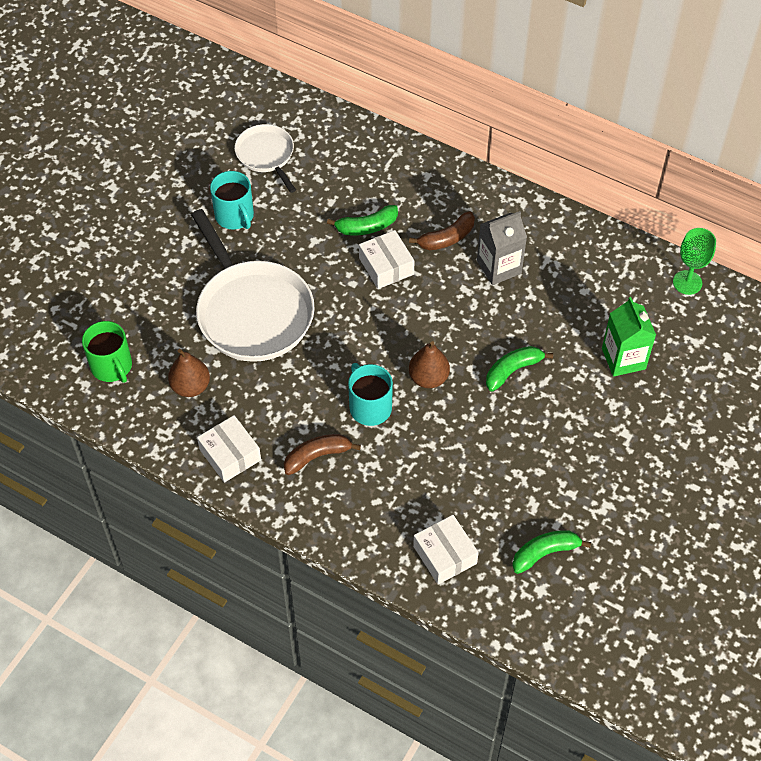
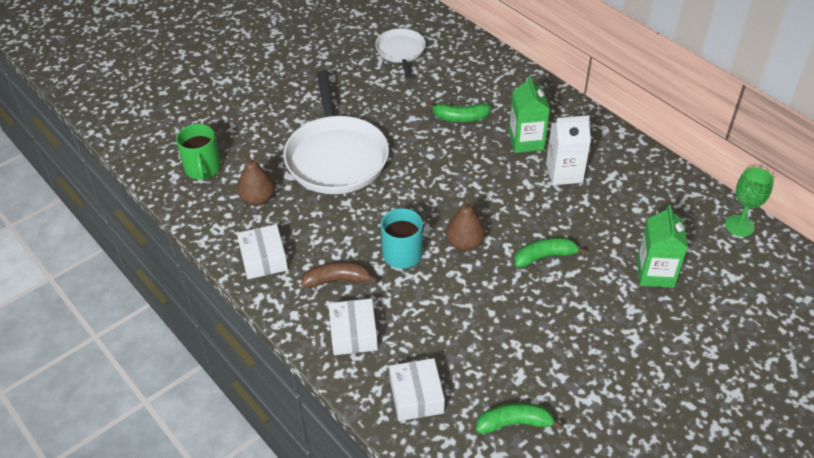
camera: 20 degrees right, 10 degrees down
(235, 216) = (355, 87): turquoise mug -> none
(386, 266) = (464, 150): white box -> white box (353, 334)
(447, 238) = (526, 141): brown banana -> green carton
(499, 267) = (564, 173): grey carton -> white carton

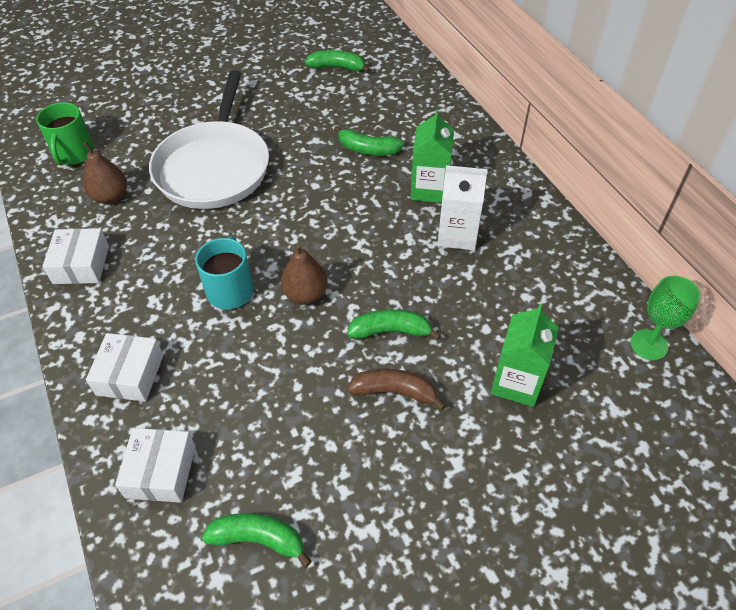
camera: 15 degrees right, 5 degrees up
(338, 280) = (145, 306): brown banana -> brown banana (395, 392)
(401, 51) = (337, 67): white pan -> green banana

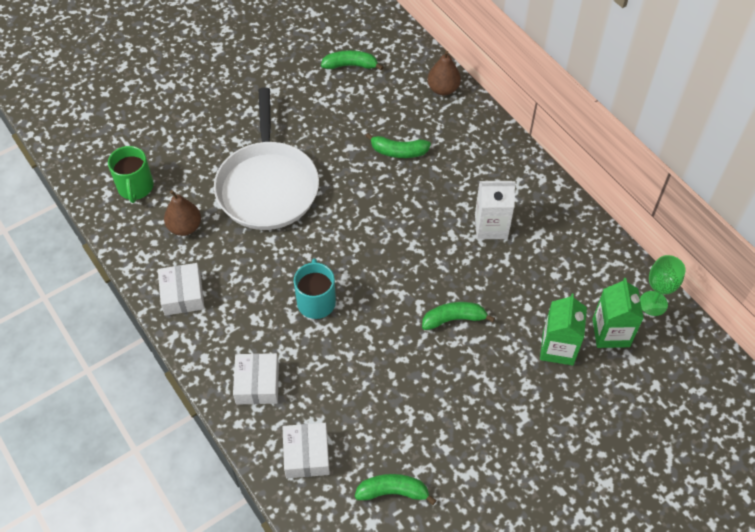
camera: 10 degrees left, 5 degrees up
(305, 294) = (378, 296): brown pear -> brown pear (443, 89)
(395, 392) = (467, 368): brown banana -> none
(429, 189) = (460, 185): green carton -> green carton (611, 333)

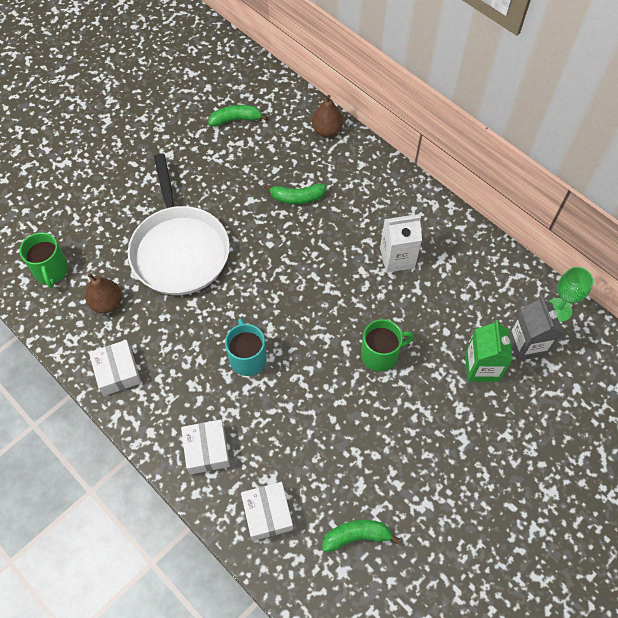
camera: 10 degrees left, 5 degrees up
(454, 319) = (380, 354): green banana -> green mug
(611, 333) = (526, 344): green carton -> grey carton

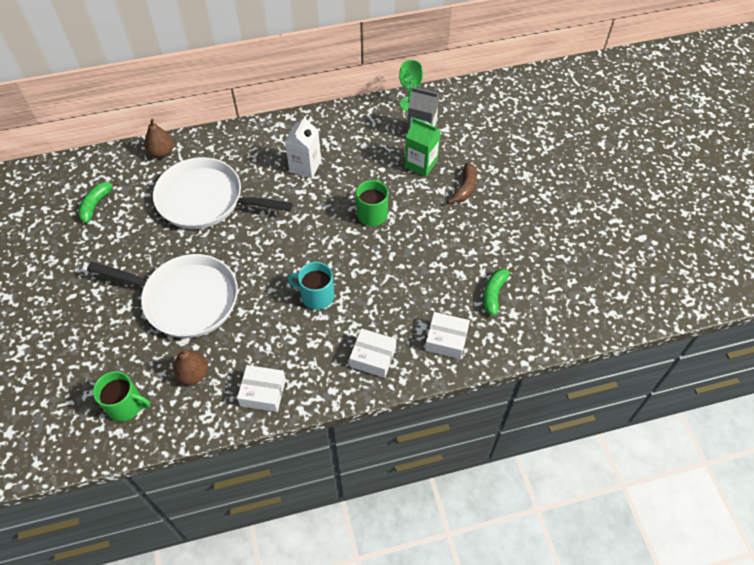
camera: 60 degrees left, 5 degrees down
(297, 197) = (205, 200): green banana -> white pan
(481, 431) = (465, 188): none -> brown banana

